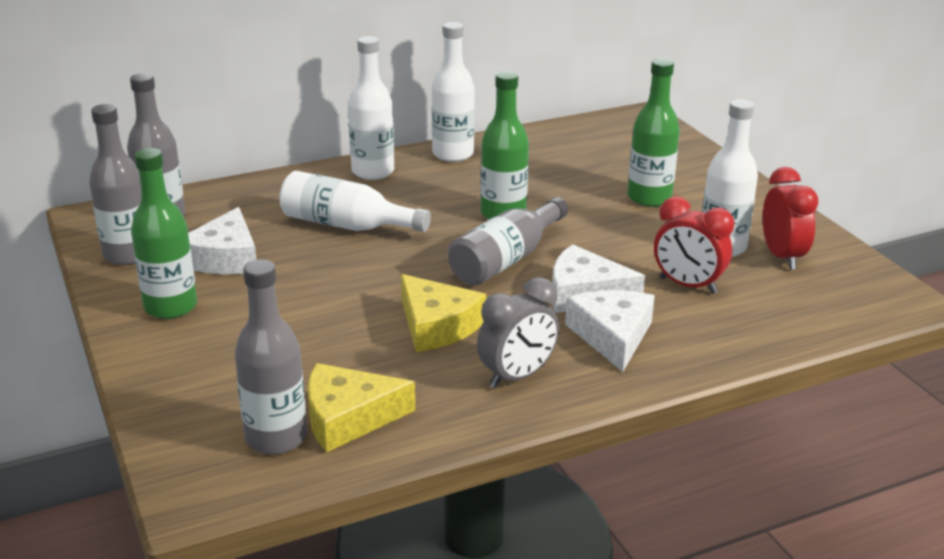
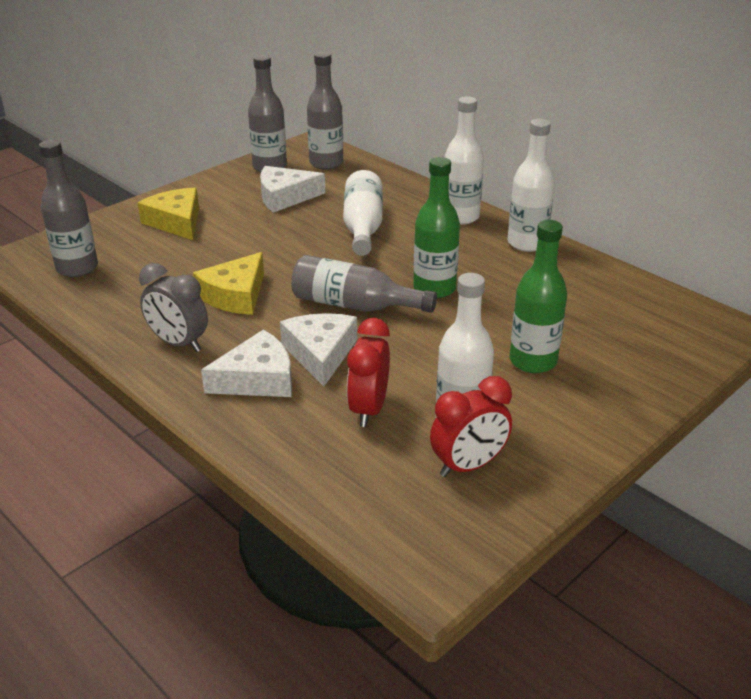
camera: 70 degrees right, 5 degrees up
(171, 307) = (213, 197): green bottle -> none
(348, 418) = (105, 287): yellow cheese -> yellow cheese (176, 222)

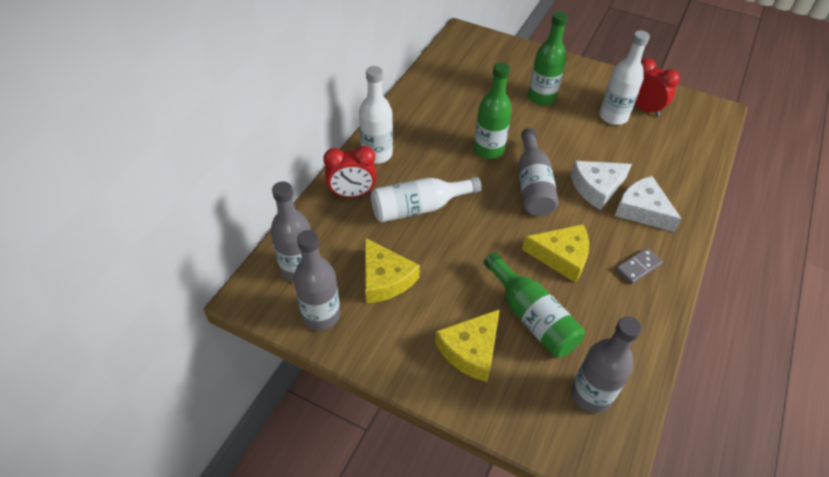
camera: 110 degrees left, 15 degrees up
(178, 343) = (638, 267): grey clock -> grey domino
(181, 259) = (531, 316): none -> green bottle
(285, 197) = (385, 279): white cheese -> yellow cheese
(368, 409) = (630, 153): red clock -> red clock (352, 194)
(527, 243) = (403, 115): white bottle -> none

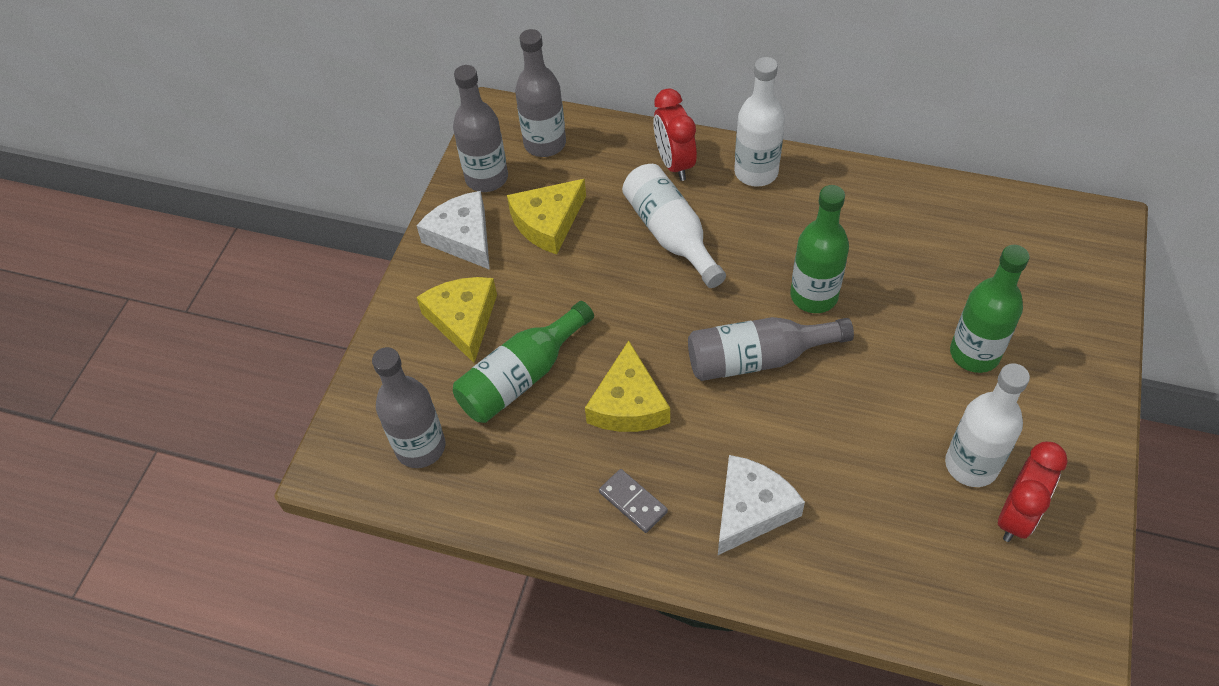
camera: 85 degrees right, 5 degrees up
(471, 350) = (463, 320): yellow cheese -> yellow cheese turned 45 degrees clockwise
(596, 187) = (781, 444): white cheese -> white cheese (463, 237)

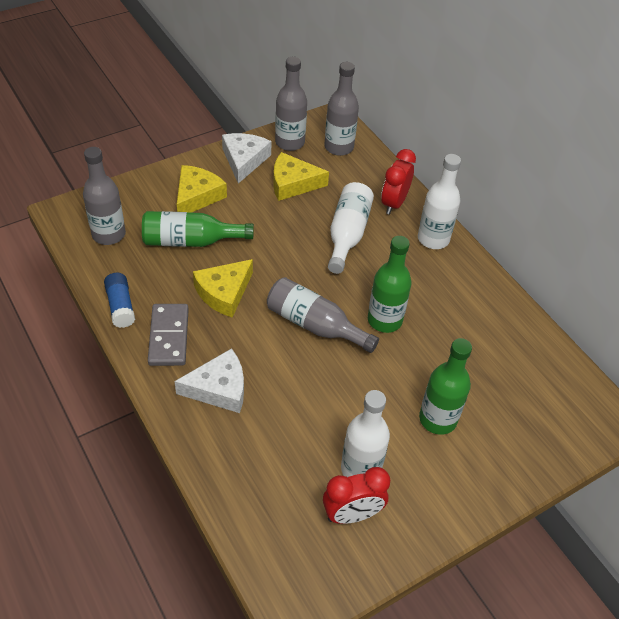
camera: 35 degrees right, 5 degrees down
(540, 516) = (120, 306): none -> blue glue stick
(633, 502) = (168, 336): grey domino -> grey domino, size x1.59

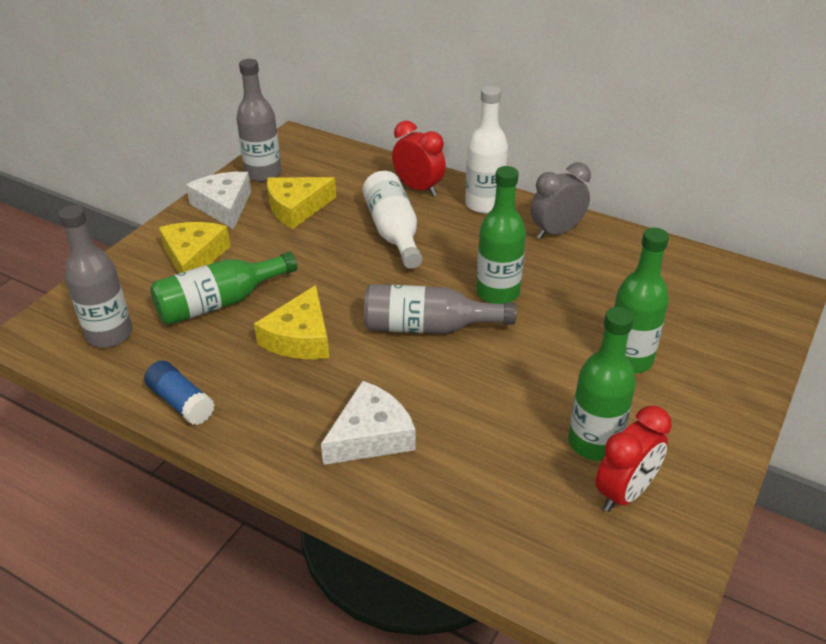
camera: 25 degrees left, 10 degrees down
(168, 336) = (267, 409): grey domino -> none
(339, 147) = (320, 160): grey bottle -> none
(360, 469) = (594, 443): white bottle -> green bottle
(394, 203) = (418, 188): red clock -> red clock turned 135 degrees clockwise
(470, 288) = (556, 232): none -> grey clock

